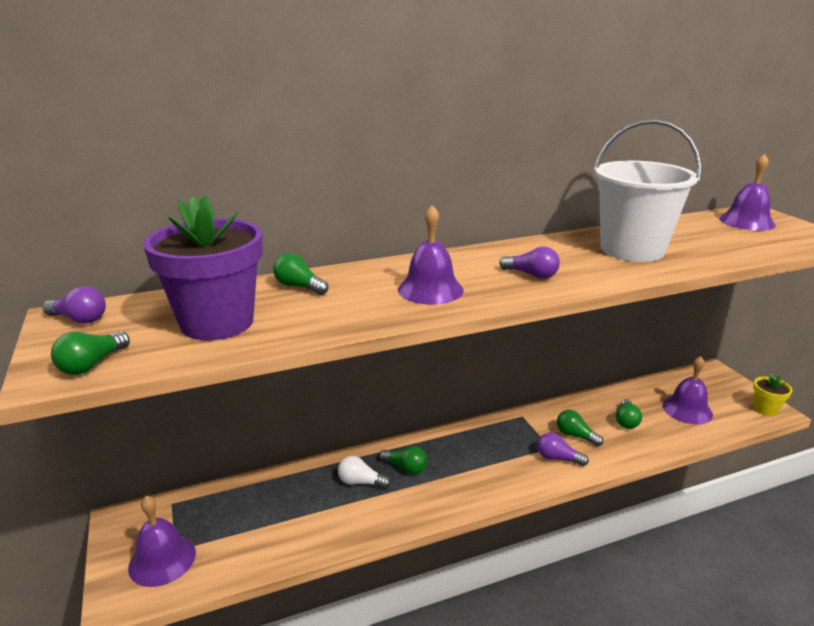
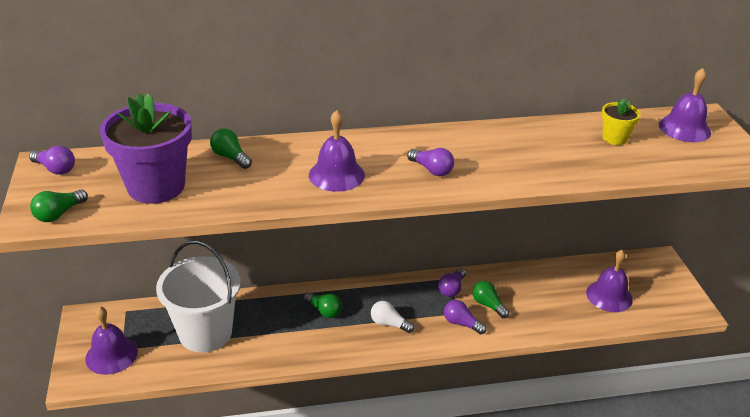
camera: 10 degrees right, 10 degrees up
(360, 482) = (282, 317): white light bulb -> white light bulb (389, 324)
(531, 425) = (452, 289): none -> purple light bulb
(626, 421) = (543, 298): green light bulb -> none
(632, 250) = (542, 151): white bucket -> white bucket (205, 333)
(765, 409) = (687, 307): yellow flower pot -> yellow flower pot (614, 138)

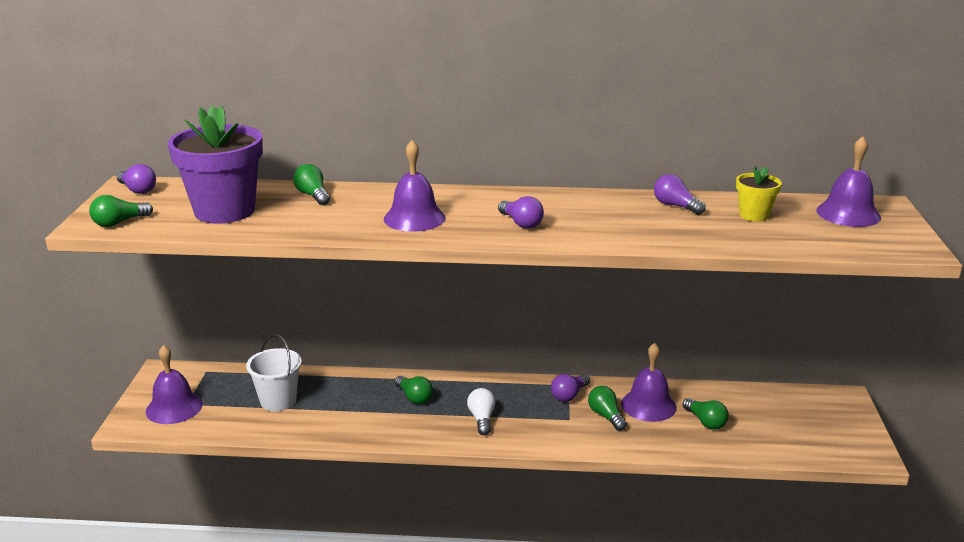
camera: 15 degrees right, 10 degrees down
(205, 333) = (278, 401): white bucket -> white bucket, size x0.61
(389, 324) = (482, 419): white light bulb -> white light bulb turned 45 degrees clockwise
(461, 323) = (566, 429): purple light bulb -> purple light bulb (675, 206)
(566, 298) = (705, 422): none -> green light bulb
(609, 296) = (761, 426): purple bell -> purple bell (648, 405)

